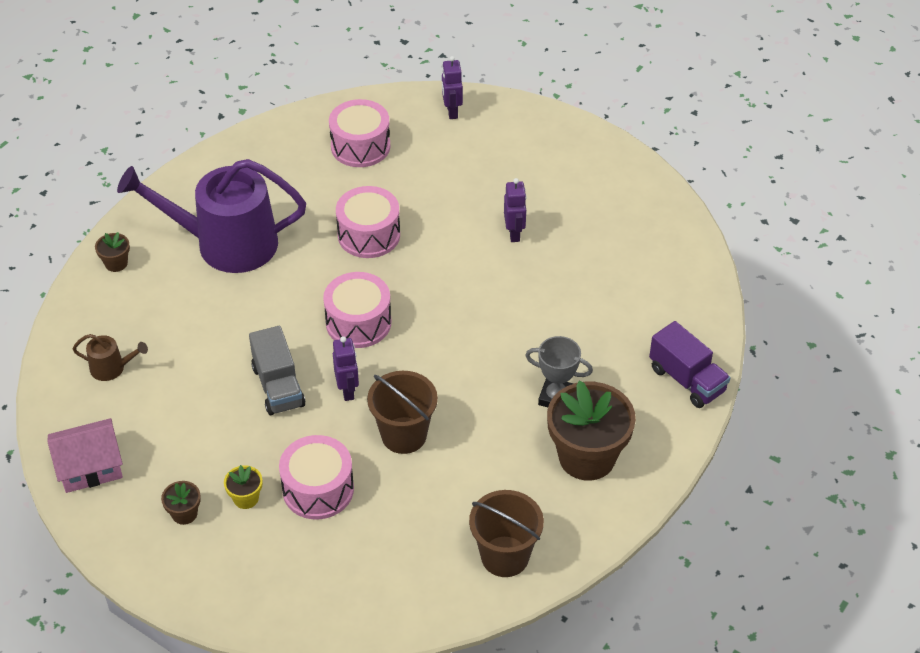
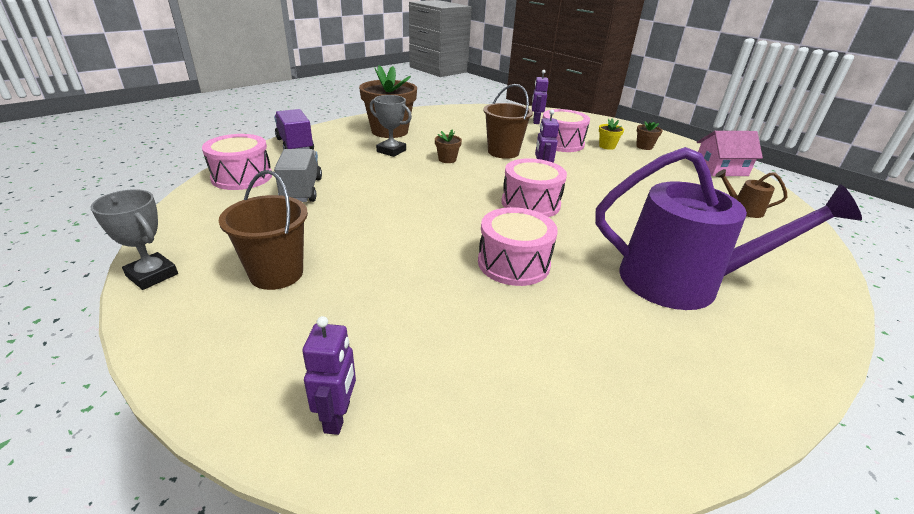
camera: 170 degrees left, 15 degrees down
(116, 263) = (805, 284): brown flower pot -> brown flower pot (447, 159)
(278, 386) = (596, 182): grey truck -> grey truck (302, 190)
(360, 146) = (513, 379): pink drum -> pink drum (242, 177)
(505, 556) = (457, 115): brown bucket -> brown bucket (276, 273)
(514, 234) = (354, 239): purple robot -> purple robot (535, 121)
(638, 169) = (152, 275): none -> grey trophy

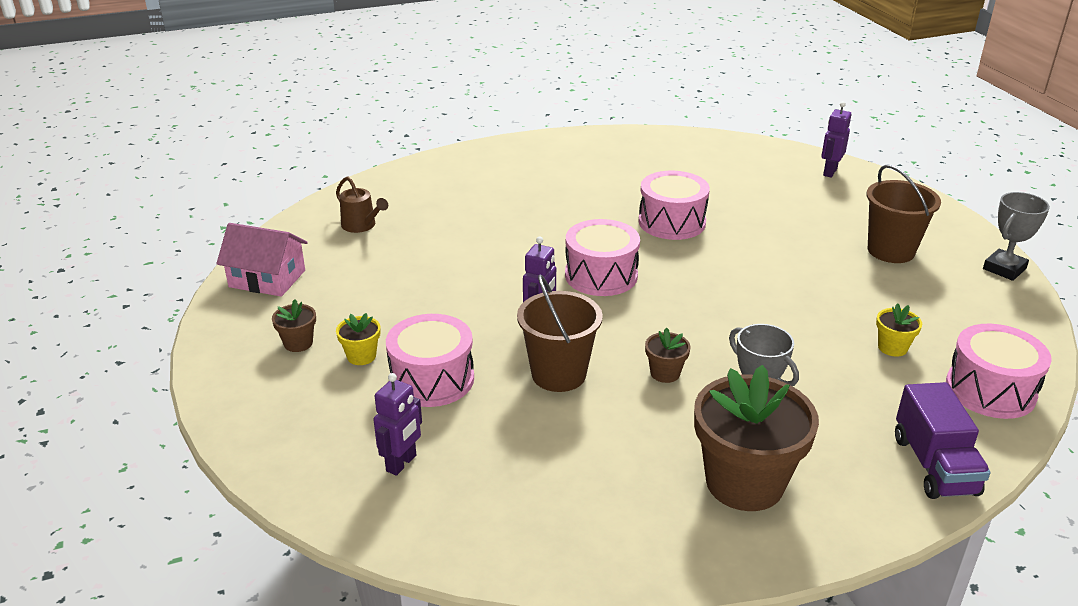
camera: 155 degrees left, 0 degrees up
(152, 275) = (1004, 269): grey trophy -> grey trophy turned 75 degrees clockwise
(302, 190) = (892, 347): grey truck -> yellow flower pot
(681, 281) = (540, 186): purple watering can -> none

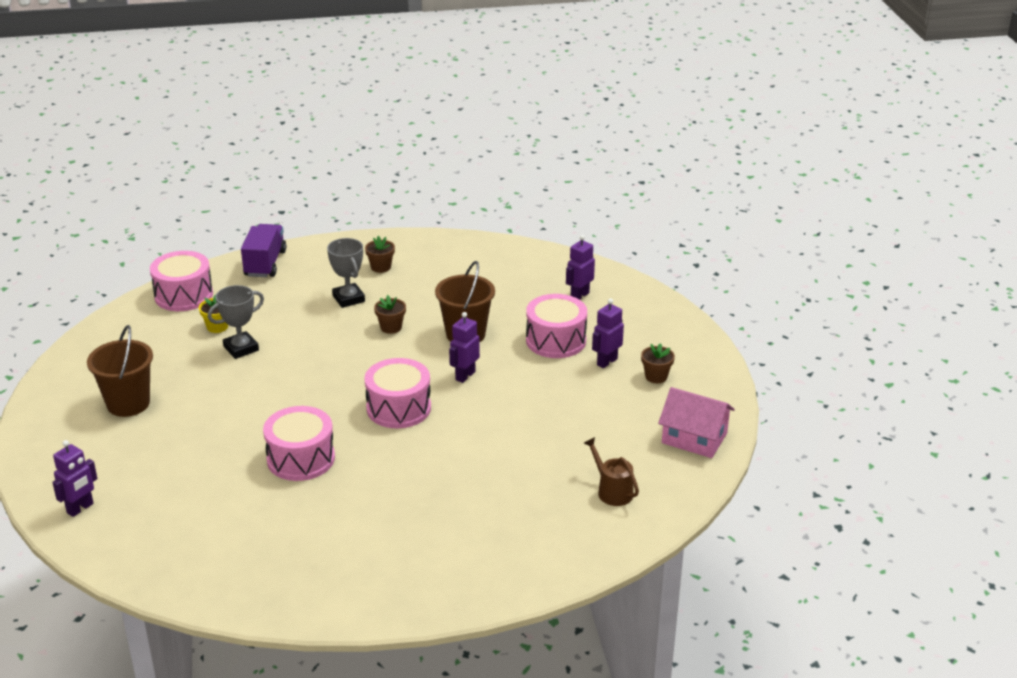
camera: 170 degrees left, 0 degrees up
(361, 356) = (606, 362): yellow flower pot -> purple robot
(744, 483) = (381, 267): brown flower pot -> brown flower pot, size x0.43
(1004, 269) = (55, 376): grey trophy -> grey trophy (241, 348)

